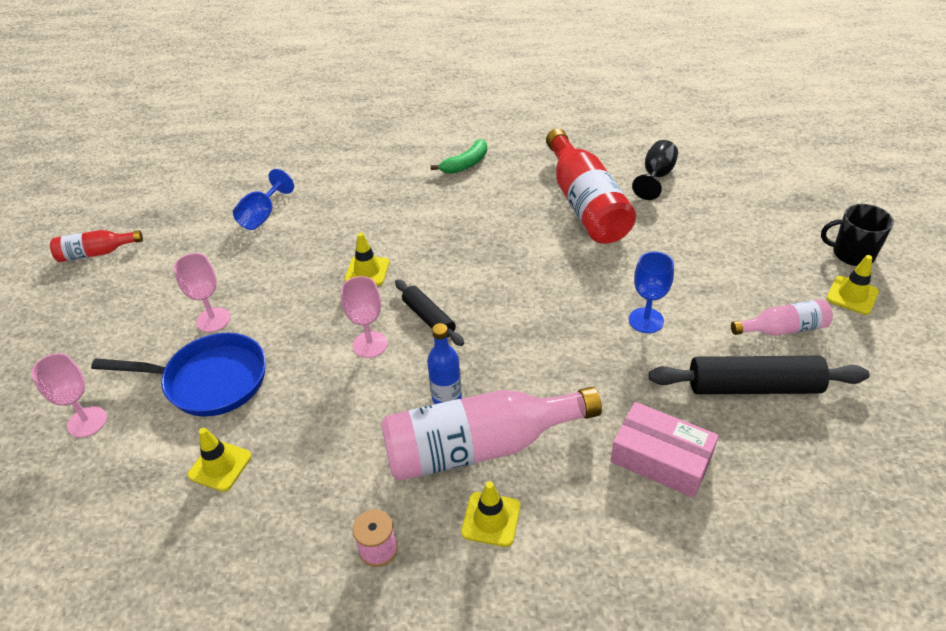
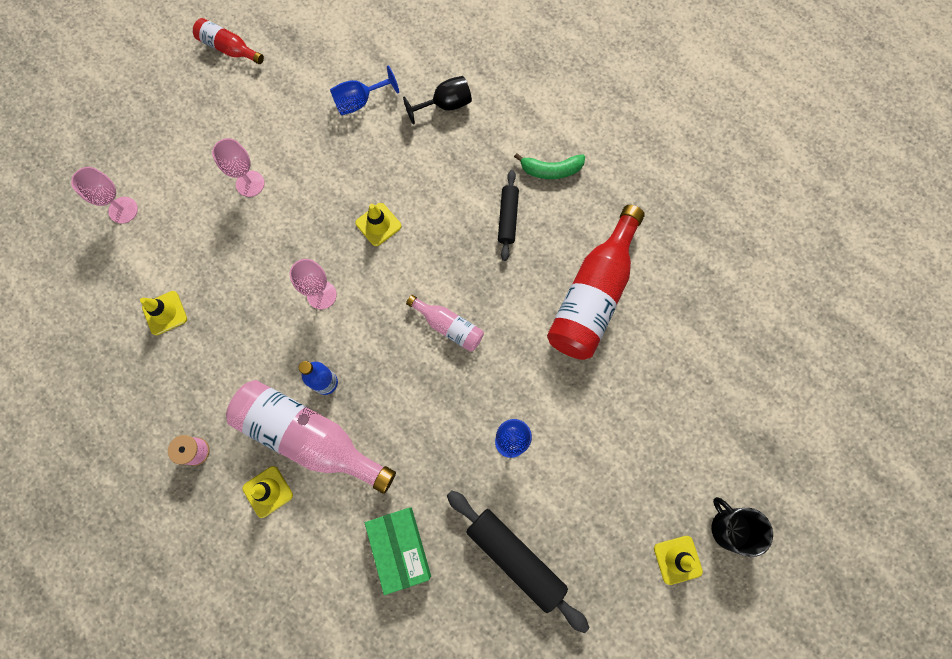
camera: 40 degrees right, 30 degrees up
(210, 381) = (209, 238): blue pan -> none
(428, 318) = (377, 306): black rolling pin -> black rolling pin (507, 218)
(656, 176) = (680, 316): black goblet -> black goblet (445, 105)
(661, 458) = (399, 548): pink box -> green box
(783, 329) = (592, 537): pink bottle -> pink bottle (449, 326)

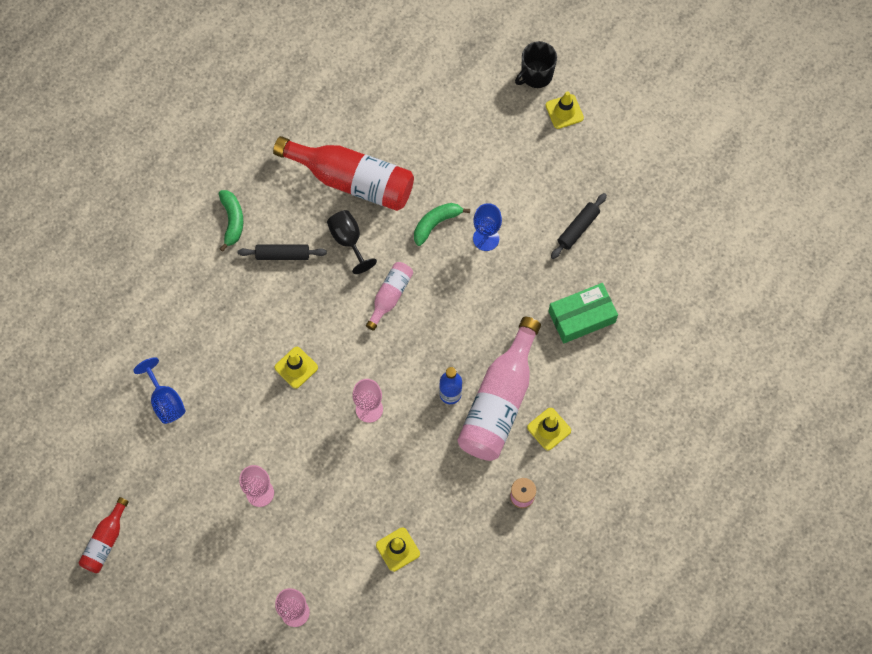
camera: 95 degrees left, 5 degrees down
(445, 105) = (166, 320): black goblet -> black goblet (348, 240)
(515, 558) = (578, 228): black rolling pin -> black rolling pin, size x0.60
(533, 385) = (436, 223): none -> green banana

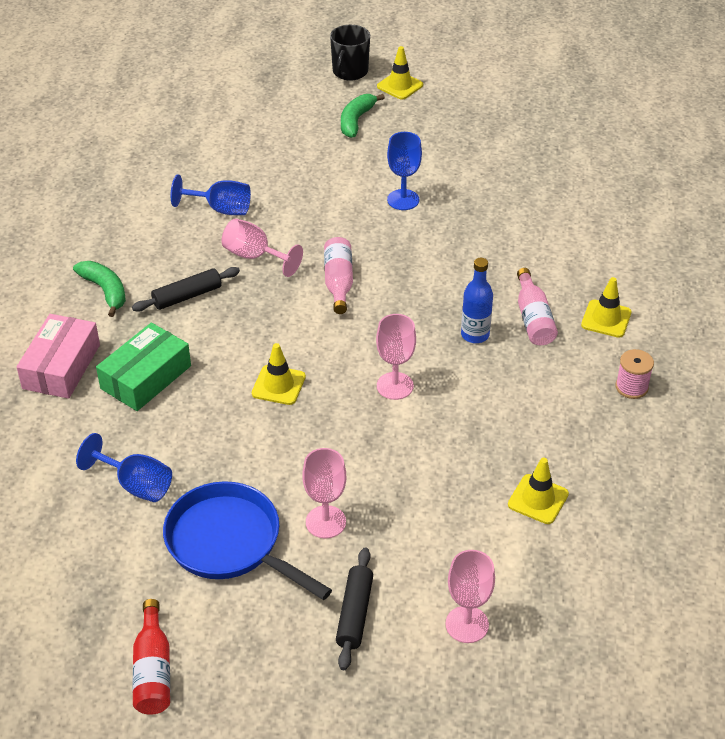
camera: 30 degrees left, 25 degrees down
(170, 276) = (61, 366): none -> pink box
(195, 476) = (230, 543): none -> blue pan
(348, 240) = (255, 256): black goblet -> pink goblet
(352, 180) = (221, 209): red bottle -> blue goblet
(436, 223) = (340, 208): green banana -> green banana (356, 121)
(499, 401) = (533, 318): pink bottle -> pink bottle, size x0.51
(578, 228) = (489, 158): black rolling pin -> black rolling pin (354, 614)
(581, 317) = (555, 219): green box -> green box (146, 377)

